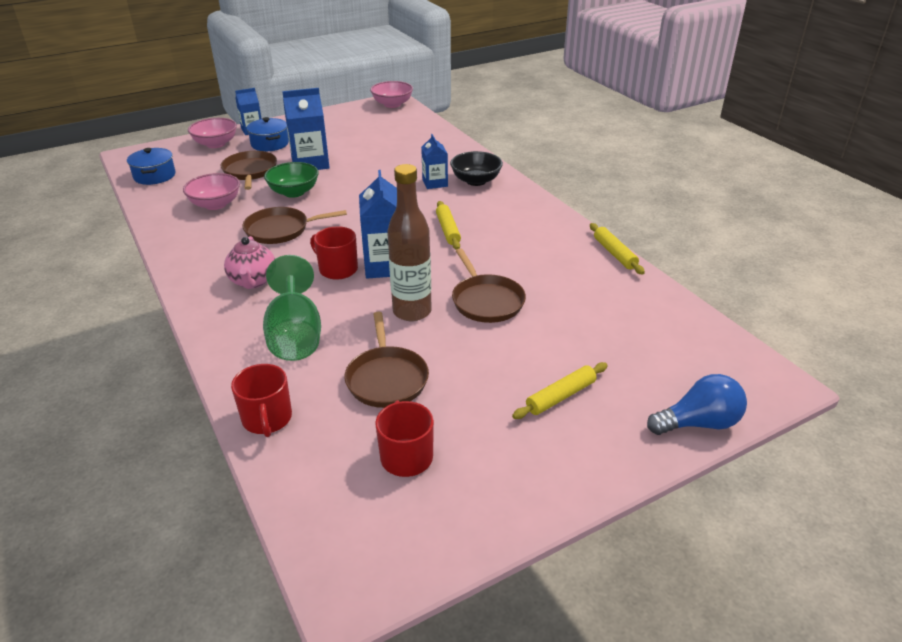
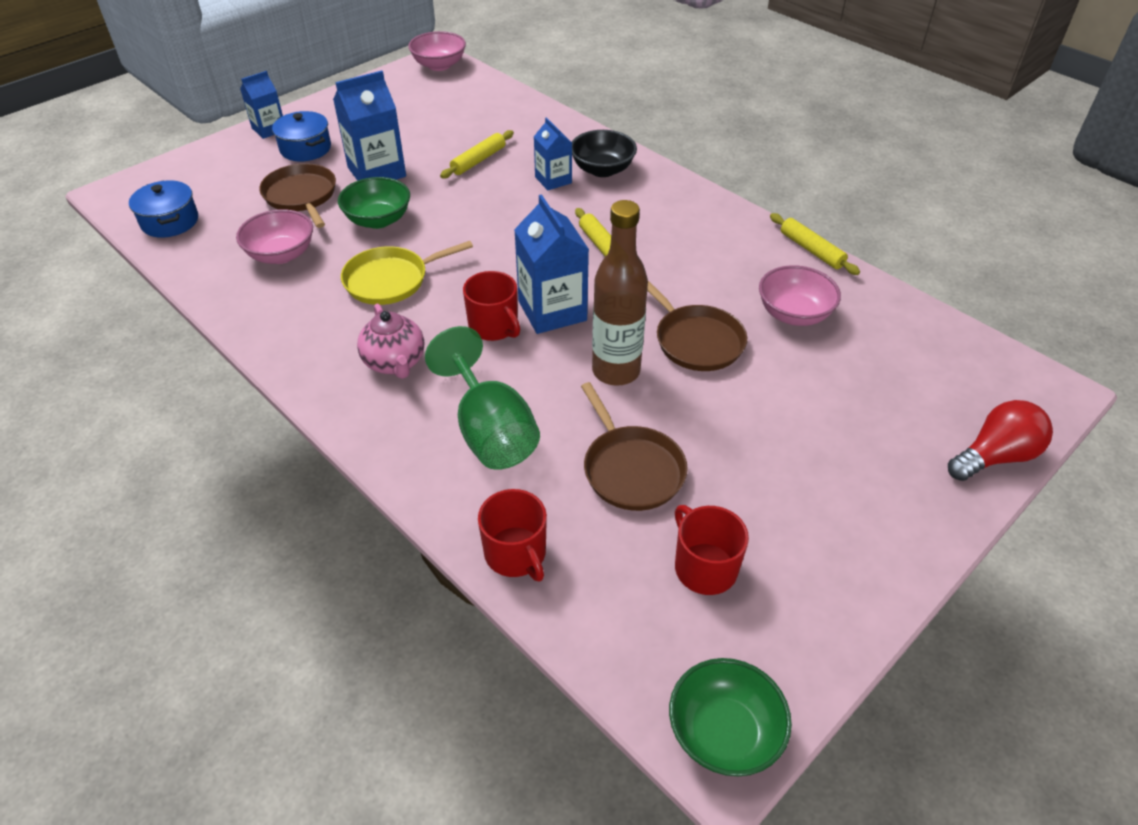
camera: 15 degrees left, 10 degrees up
(216, 144) = (229, 158): pink bowl -> pink bowl (793, 314)
(280, 230) = (390, 280): brown pan -> yellow pan
(337, 269) = (494, 326): red mug -> red mug turned 150 degrees counterclockwise
(356, 578) = (724, 733): none -> green bowl
(560, 396) = (837, 452): yellow rolling pin -> yellow rolling pin (478, 160)
(698, 423) = (994, 456): blue light bulb -> red light bulb

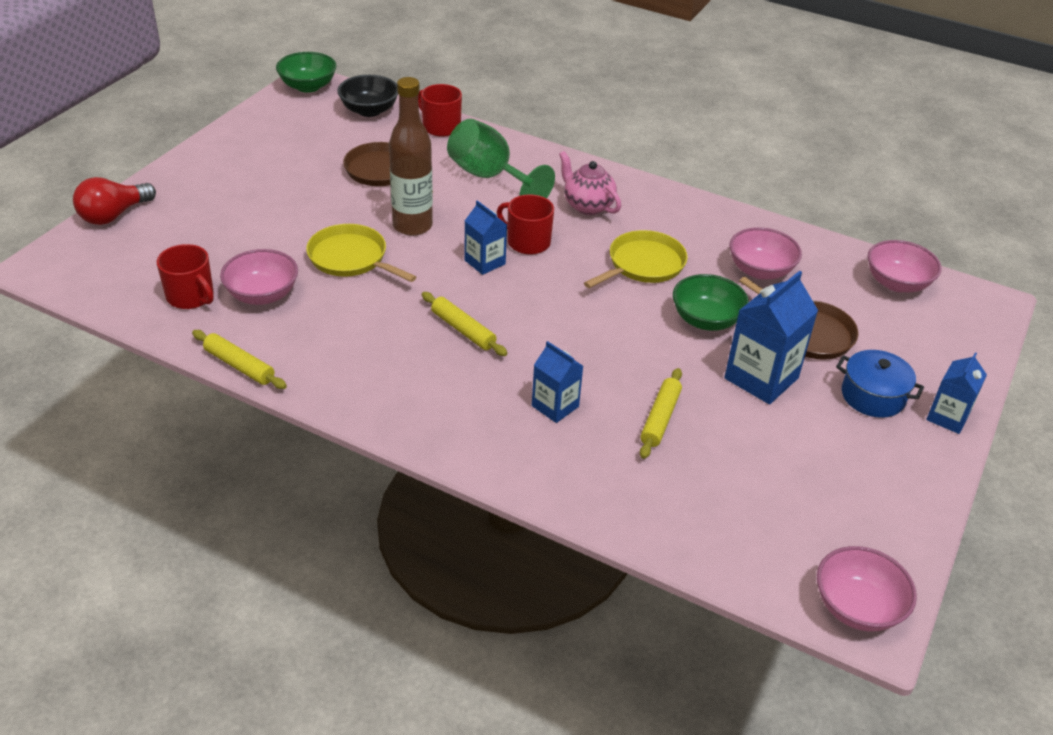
camera: 160 degrees right, 5 degrees down
(170, 221) = (897, 283): blue pot -> pink bowl
(552, 311) = (485, 262): blue carton -> blue carton, size x0.61
(602, 170) = (503, 434): black bowl -> black bowl (369, 110)
(696, 341) = (350, 258): brown pan -> yellow pan
(704, 567) = (325, 136): red mug -> red mug (191, 296)

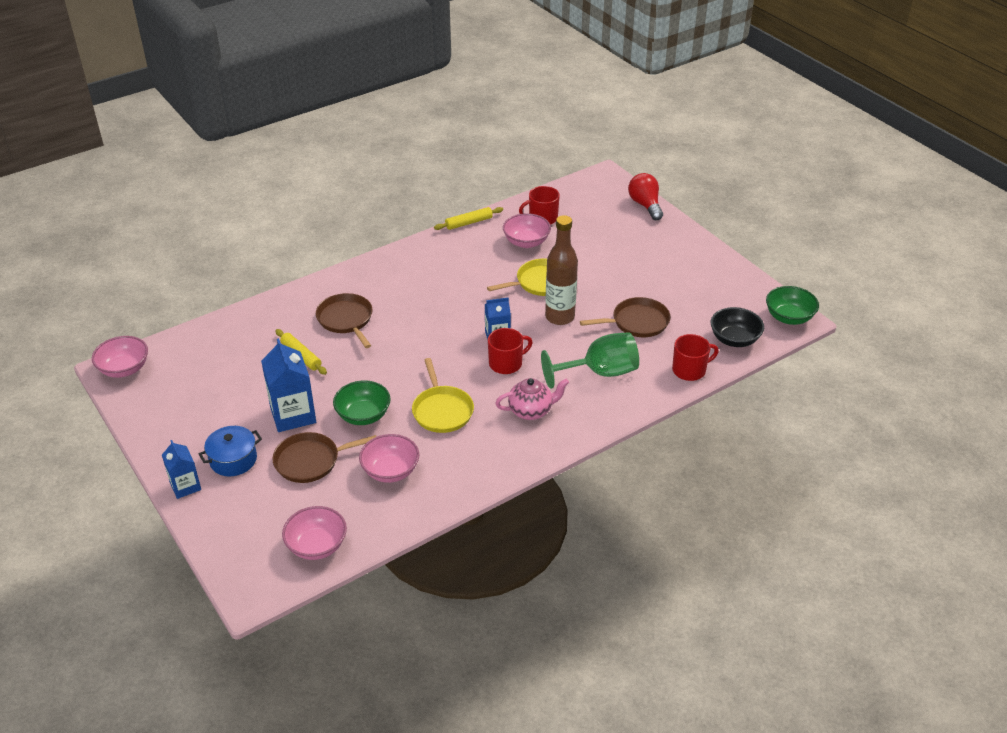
camera: 120 degrees right, 0 degrees up
(463, 330) = (437, 306): yellow rolling pin -> none
(555, 406) = (346, 319): blue carton -> brown pan

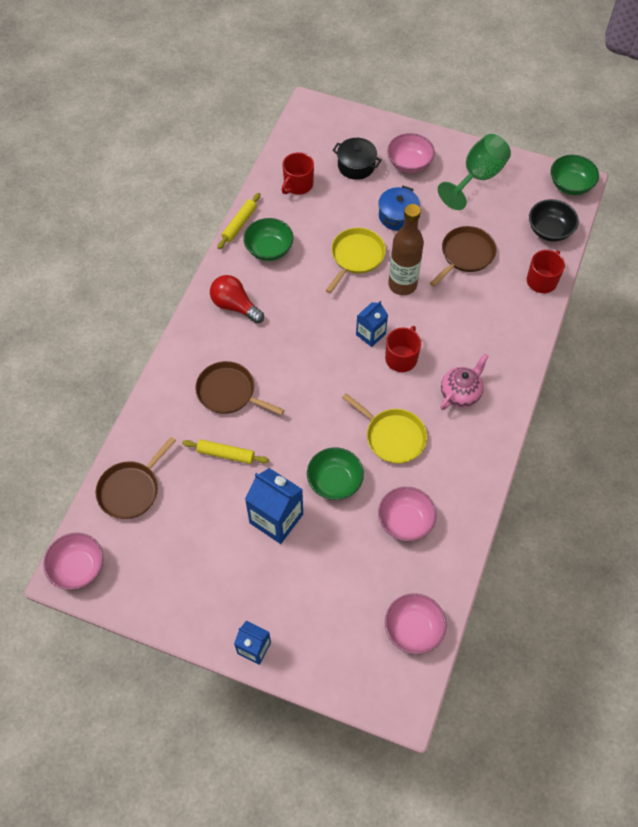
camera: 35 degrees left, 20 degrees up
(233, 460) = (269, 595): blue pot -> blue pot (397, 216)
(310, 461) = (334, 554): brown pan -> brown pan (131, 490)
(475, 247) = (269, 249): none -> green bowl
(526, 242) = (307, 219): pink bowl -> pink bowl (409, 163)
(599, 372) = (479, 323): green goblet -> green goblet (477, 177)
(604, 226) = (356, 166): none -> black pot
(645, 205) = (370, 124): red light bulb -> red light bulb (235, 306)

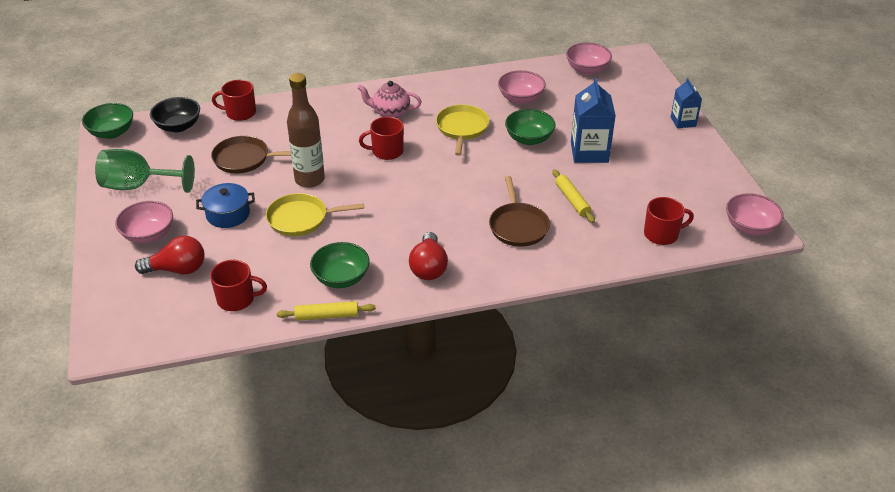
camera: 125 degrees left, 20 degrees down
(131, 490) = (662, 234): brown pan -> red mug
(356, 166) = (177, 269): black pot -> red light bulb
(370, 334) = (379, 176): blue carton -> none

